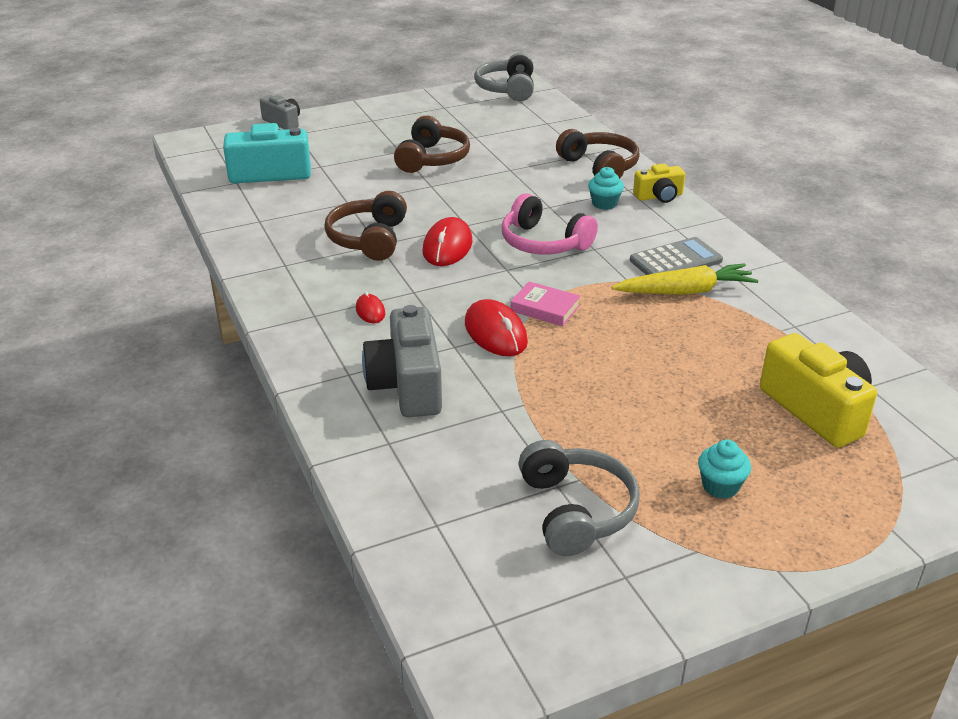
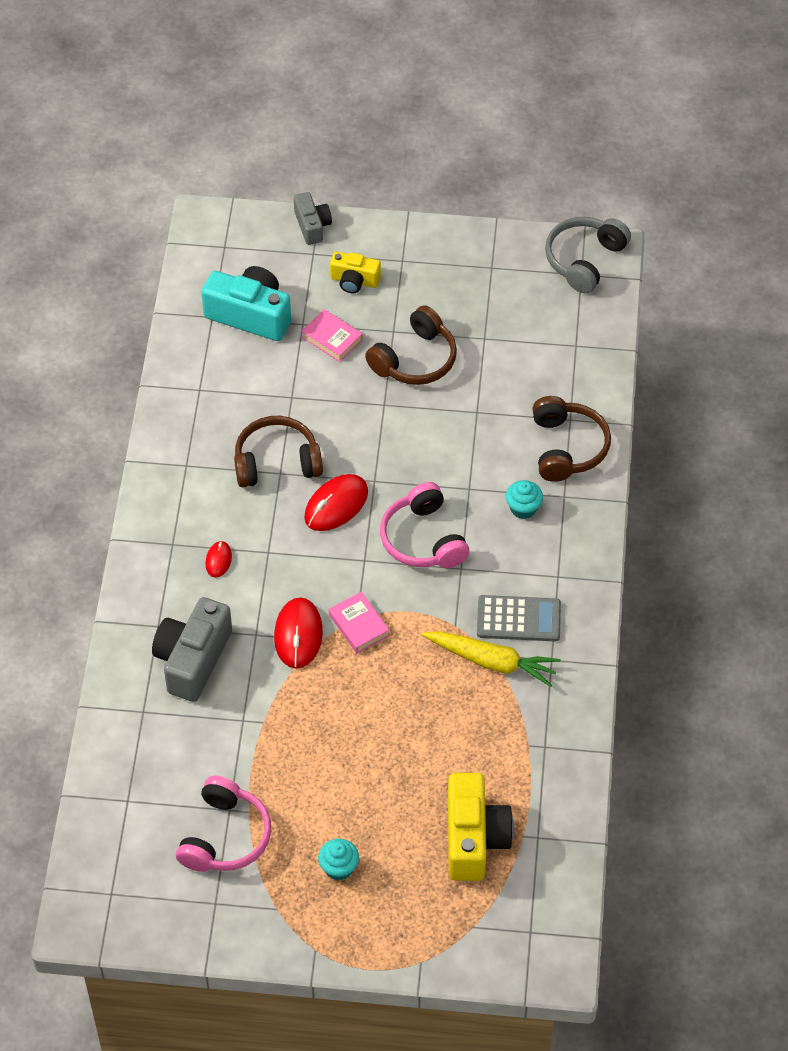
camera: 30 degrees right, 20 degrees up
(352, 166) = (332, 338): none -> pink book
(369, 239) = (276, 462): brown headphones -> brown headphones turned 45 degrees clockwise
(576, 510) = (225, 836): grey headphones -> pink headphones
(659, 196) = (584, 521): yellow camera -> yellow camera (354, 281)

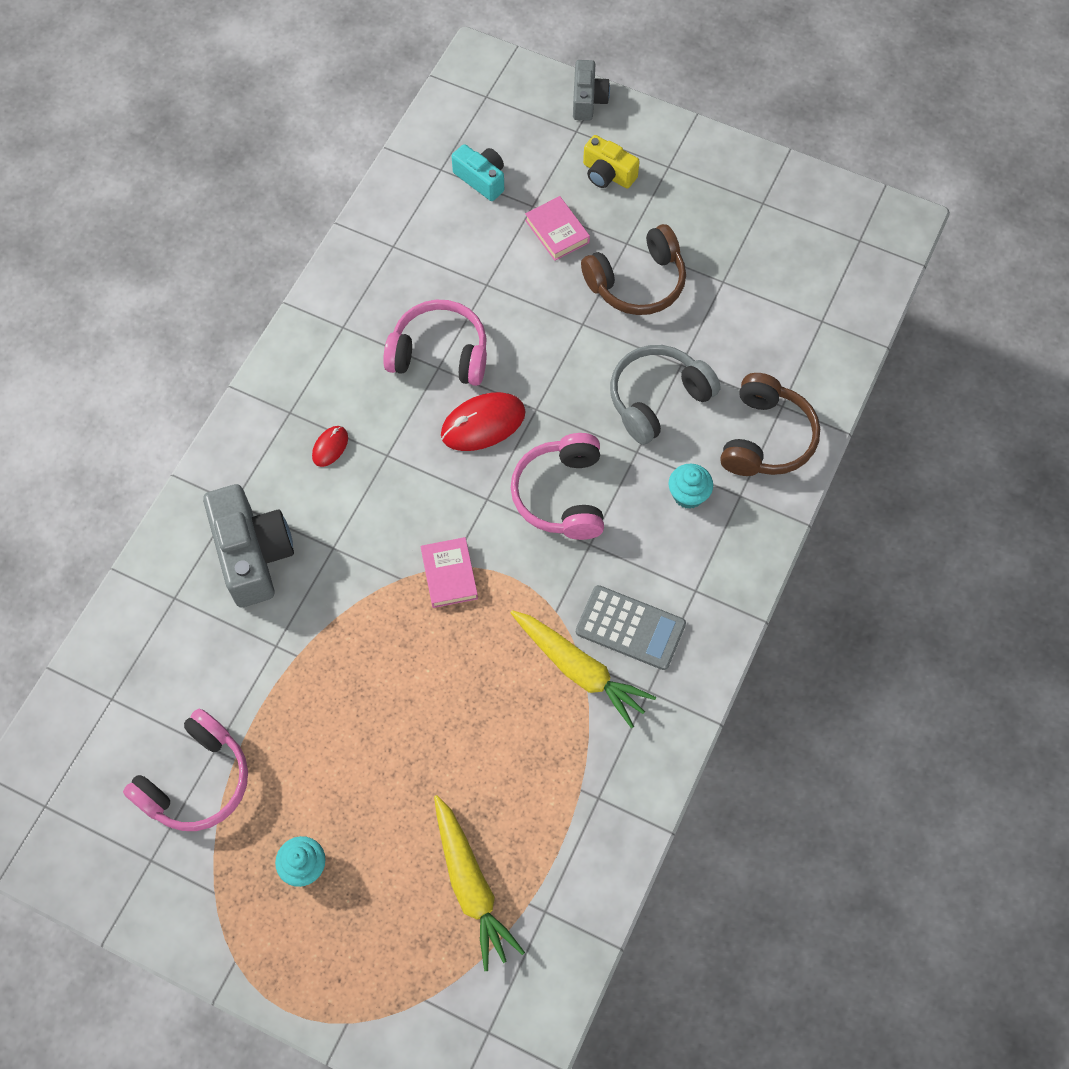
camera: 20 degrees right, 10 degrees up
(192, 660) = (253, 554): grey camera -> grey camera turned 120 degrees clockwise
(250, 315) = (481, 179): turquoise camera -> turquoise camera, size x0.58
(276, 462) = (440, 354): brown headphones -> pink headphones
(298, 635) = (378, 564): red mouse -> none
(474, 838) = (471, 886): yellow camera -> yellow carrot
(584, 260) = (870, 224): grey headphones -> grey headphones (657, 399)

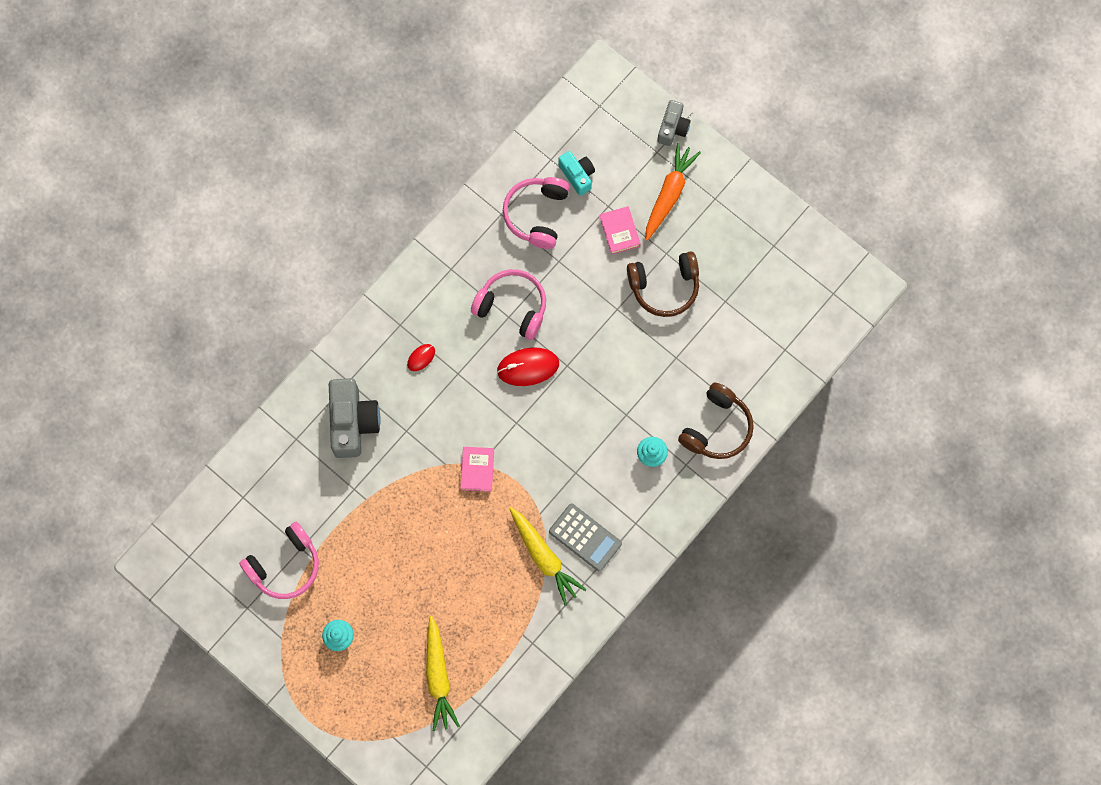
camera: 15 degrees right, 10 degrees up
(562, 495) = (566, 433): pink headphones -> pink headphones (537, 214)
(607, 174) = (669, 194): yellow camera -> orange carrot
(657, 399) = (652, 379): grey headphones -> none

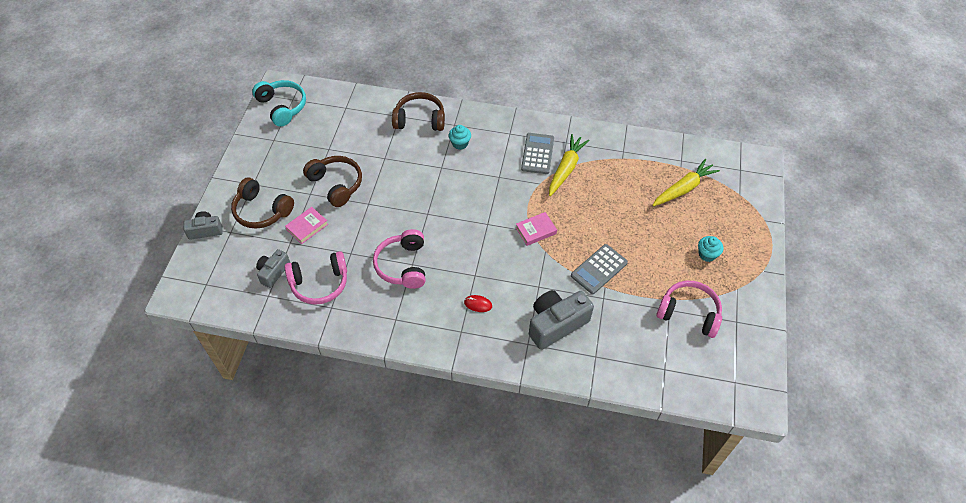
camera: 120 degrees left, 20 degrees down
(390, 507) = (599, 269): none -> grey calculator
(528, 367) = (443, 235): red mouse -> none
(577, 175) = (273, 272): turquoise camera -> grey camera
(669, 194) = (262, 211): orange carrot -> brown headphones
(825, 276) = (282, 107): none -> turquoise headphones

